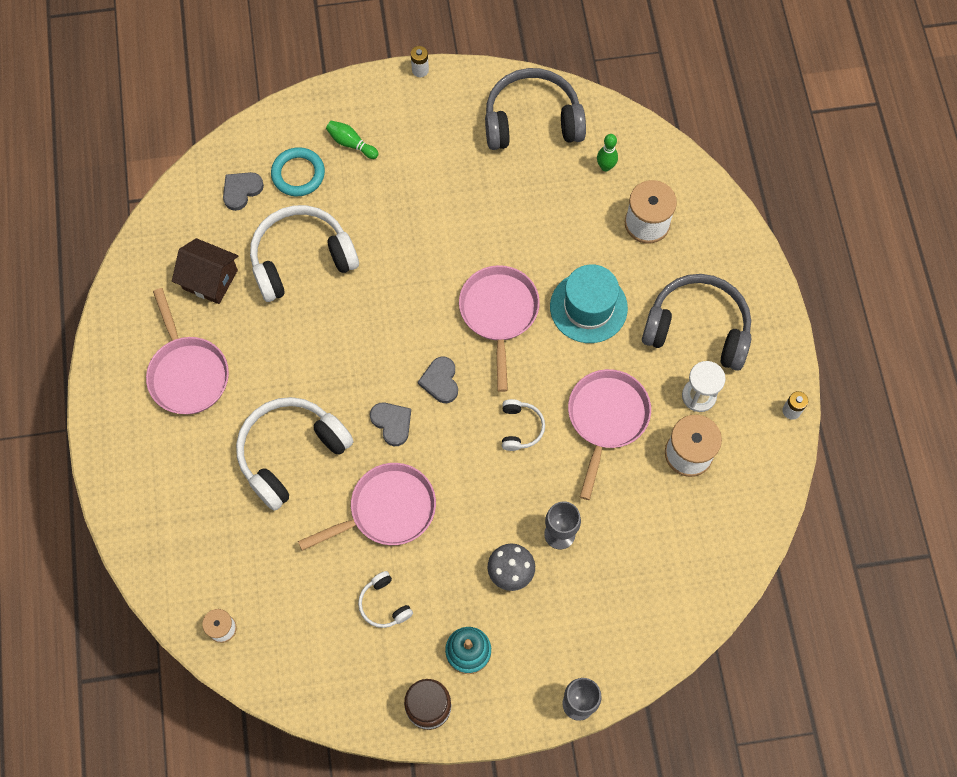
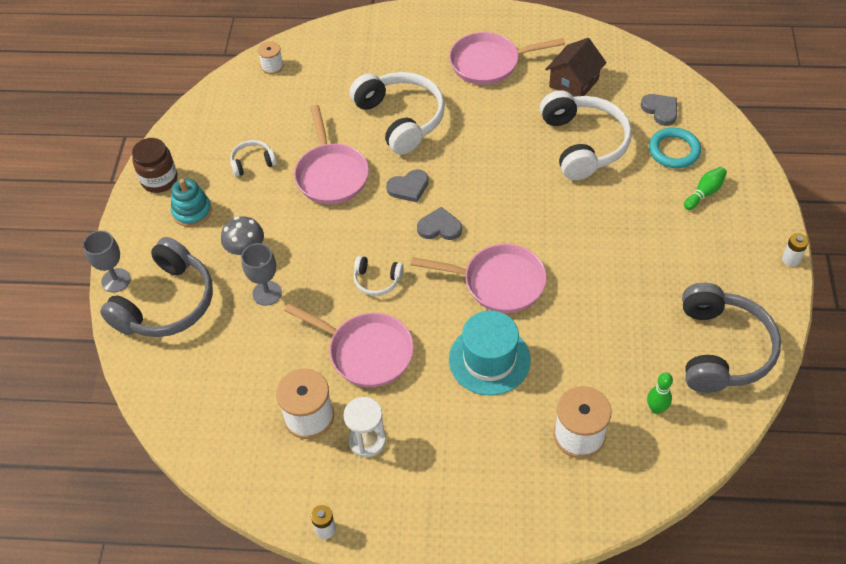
camera: 105 degrees right, 15 degrees down
(697, 329) = (443, 457): grey headphones -> grey headphones (166, 303)

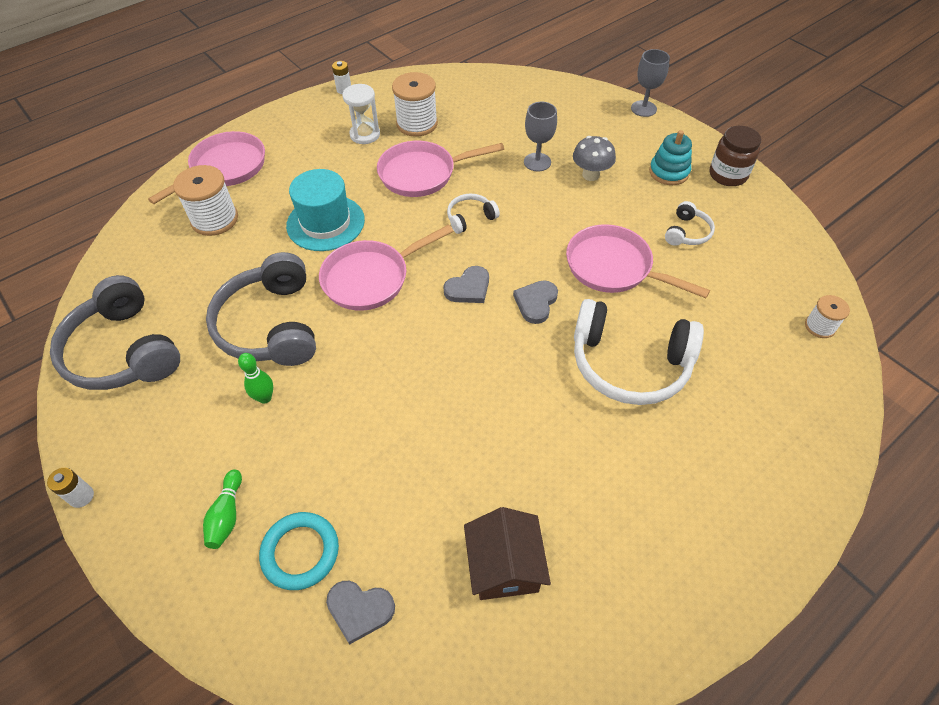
camera: 135 degrees right, 0 degrees up
(166, 303) = (592, 118): grey headphones -> grey headphones (271, 325)
(489, 63) = (631, 513): pink pan -> pink pan (225, 168)
(583, 144) = (415, 478): white headphones -> none
(656, 408) = (161, 270): green bowling pin -> green bowling pin (265, 398)

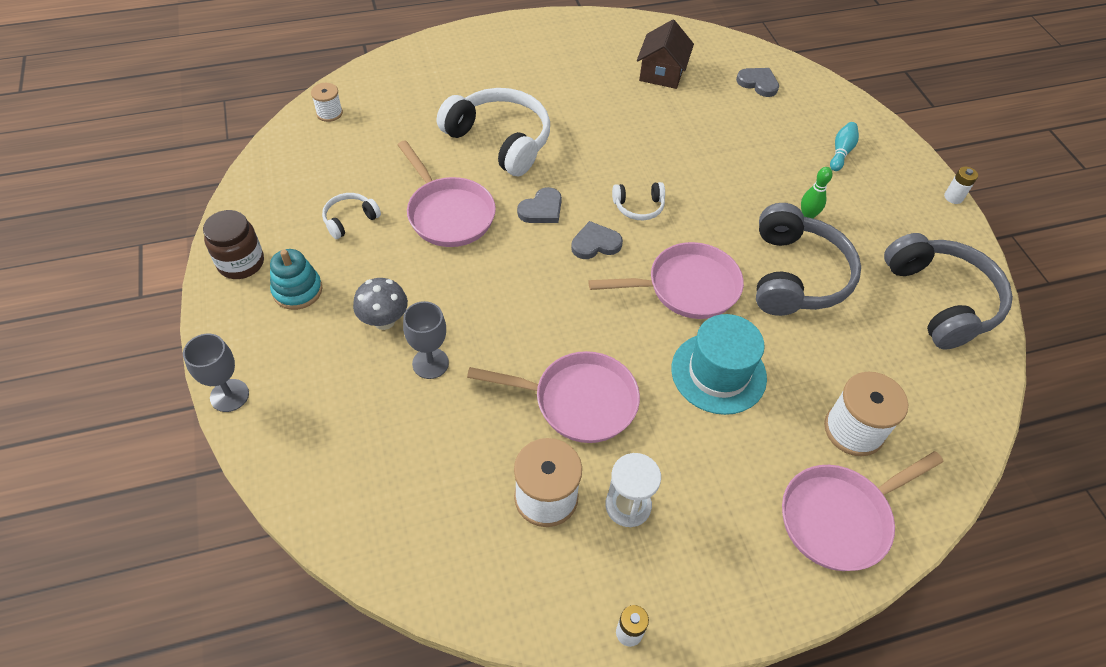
camera: 160 degrees left, 0 degrees up
(227, 515) = (841, 152): green bowling pin -> turquoise bowling pin
(300, 552) = (791, 118): turquoise ring -> none
(470, 218) = (553, 317): white headphones -> white headphones (638, 207)

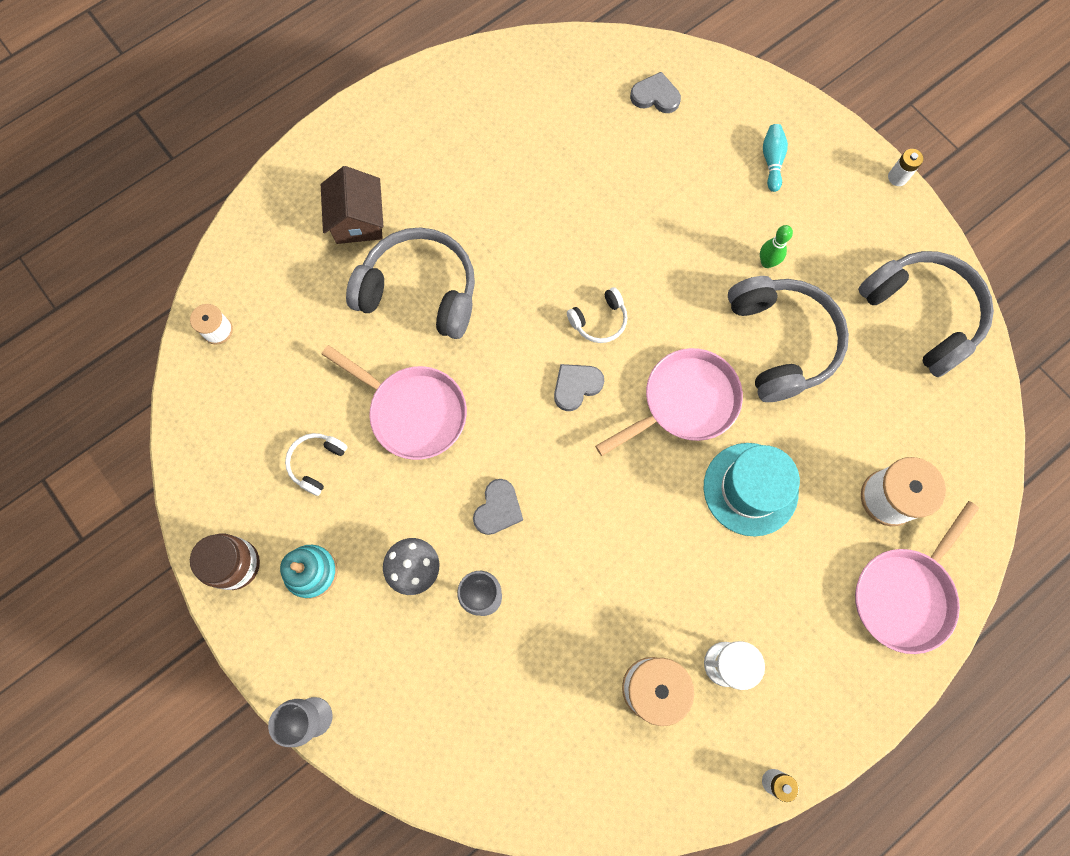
camera: 20 degrees left, 20 degrees up
(500, 140) = (420, 291): white headphones -> grey headphones
(541, 209) = (504, 365): grey heart -> grey heart (498, 509)
(578, 401) = (637, 577): pink pan -> none
(661, 73) = (549, 122): brown house -> brown house (358, 220)

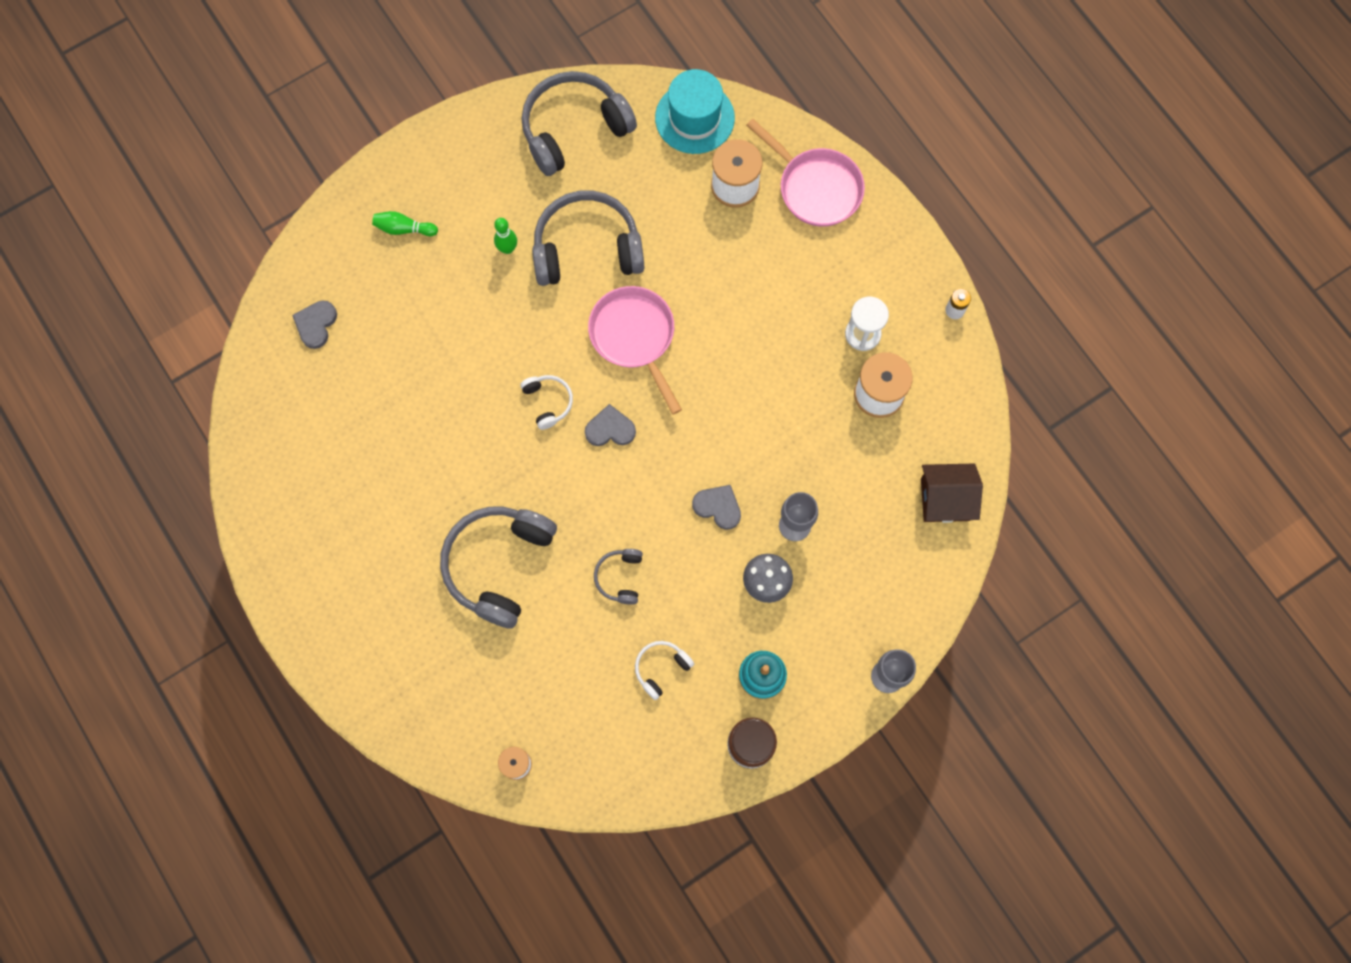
camera: 85 degrees left, 0 degrees up
(317, 463) = (661, 668): white headphones -> white headphones turned 105 degrees clockwise
(358, 220) = (414, 622): brown house -> brown house (945, 499)
(413, 412) = (620, 577): pink pan -> grey headphones
(576, 386) = (610, 429): grey heart -> grey heart turned 120 degrees clockwise
(750, 489) = (718, 293): turquoise hat -> turquoise hat (694, 118)
(772, 161) = (404, 229): turquoise bowling pin -> green bowling pin
(897, 177) = (436, 124): white battery -> none

